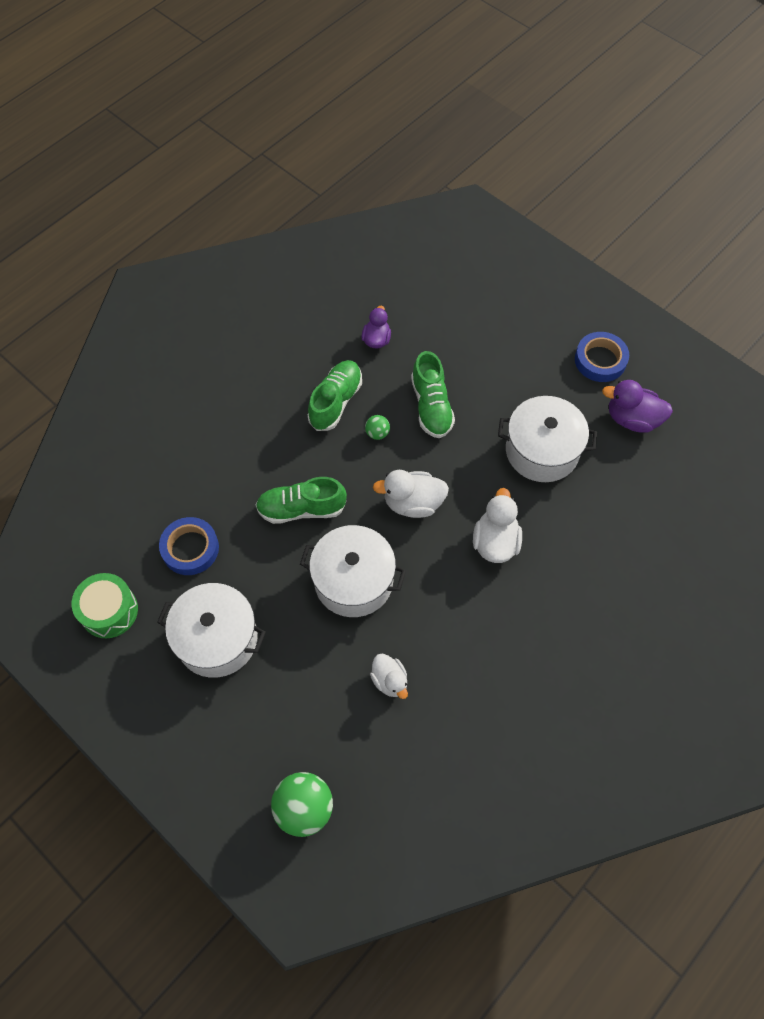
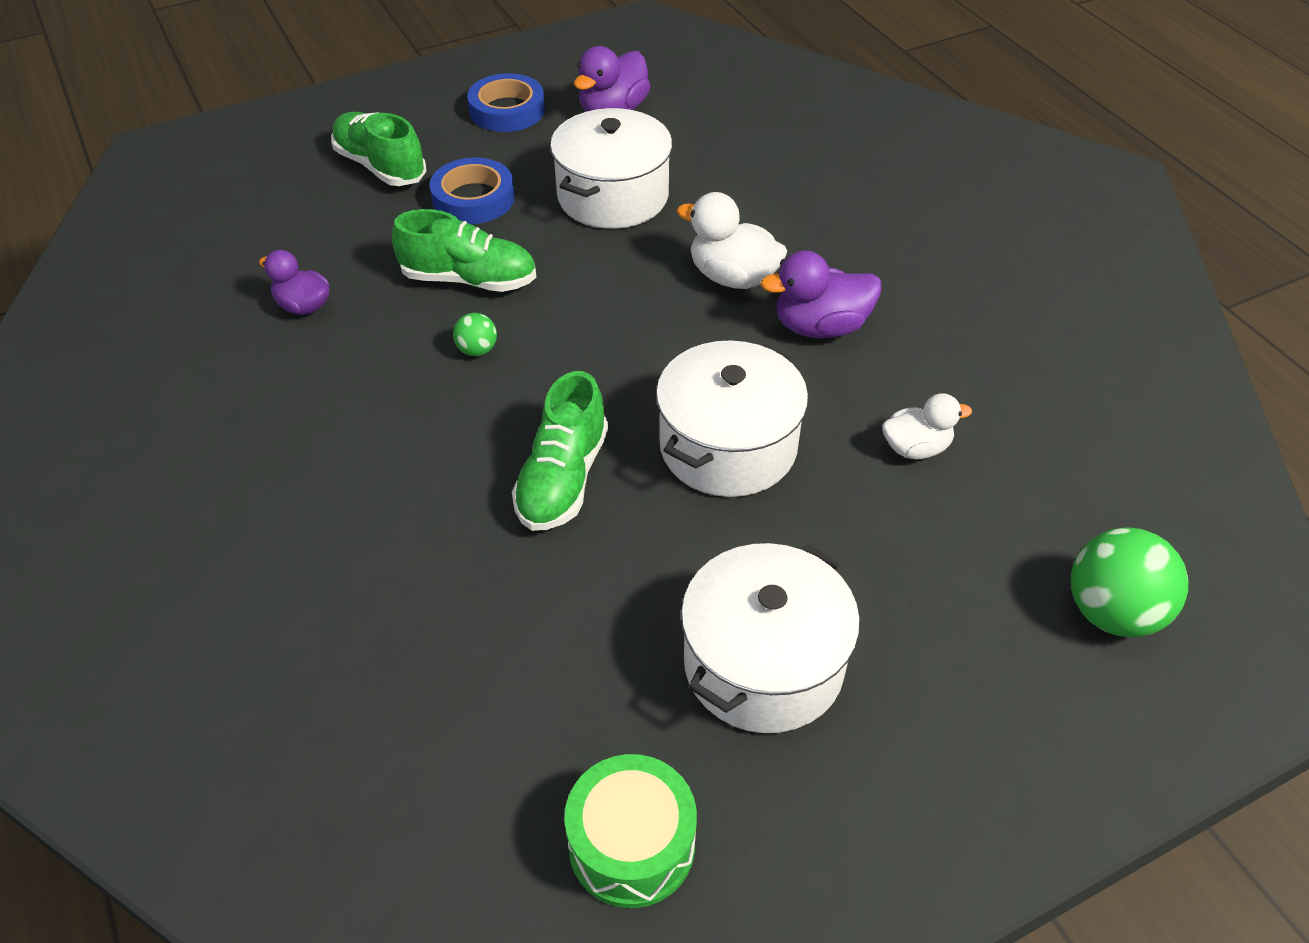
camera: 70 degrees left, 15 degrees down
(190, 548) = (558, 664): blue tape -> blue tape (473, 198)
(336, 402) = (384, 383): green shoe -> green shoe (380, 166)
(413, 503) = (625, 343): white duck -> none
(471, 603) = (820, 327): none -> purple duck

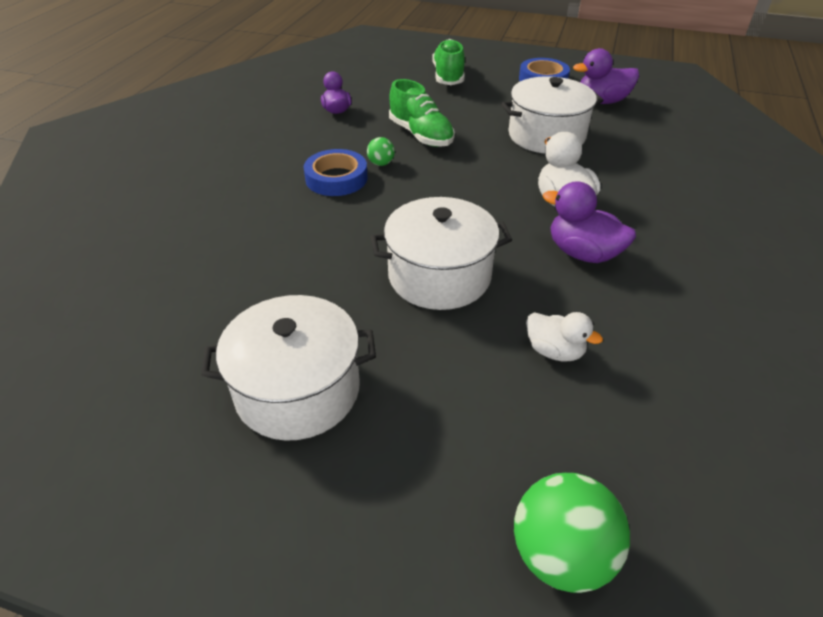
camera: 45 degrees right, 5 degrees down
(473, 198) = (472, 106): blue tape -> blue tape (336, 178)
(562, 479) = (336, 237): green shoe -> none
(631, 844) = (113, 416): green drum -> none

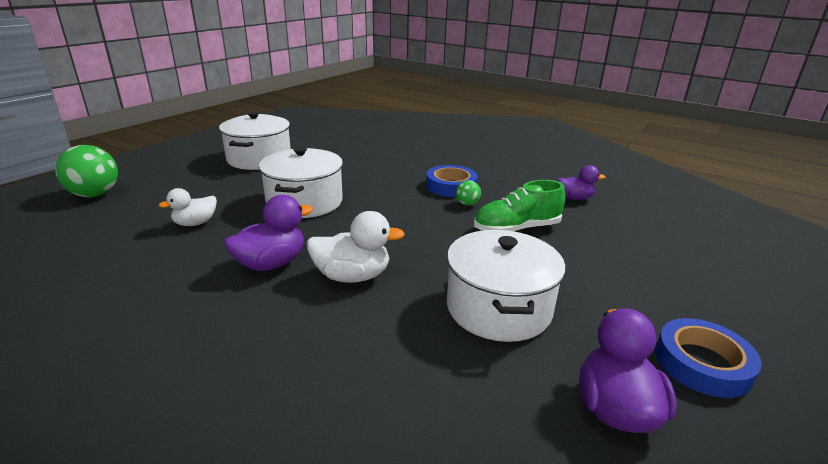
camera: 105 degrees right, 15 degrees down
(448, 76) = (685, 274): green shoe -> none

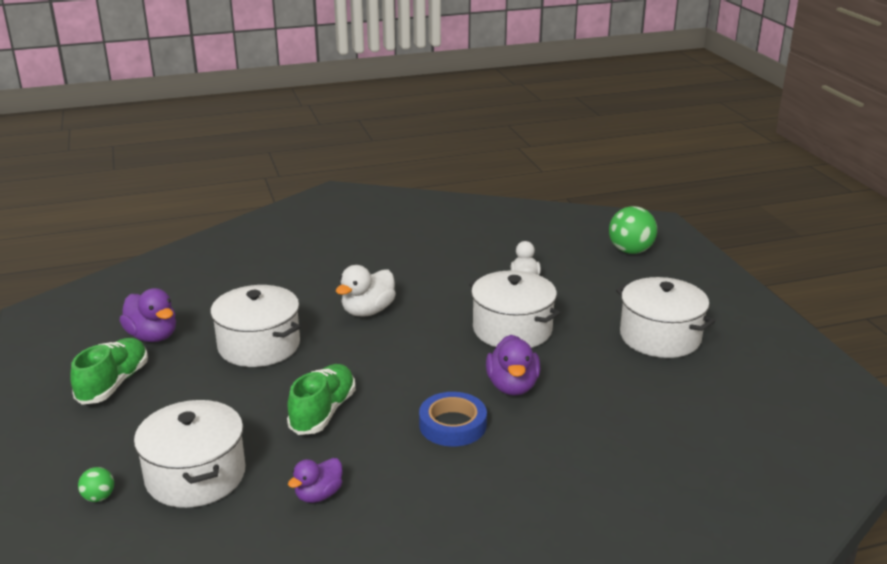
camera: 130 degrees right, 0 degrees up
(271, 263) = (424, 290): purple duck -> purple duck (512, 386)
(467, 204) = (401, 412): green ball -> green ball (99, 497)
(651, 242) = (195, 475): none -> white pot
(702, 363) = (113, 383): blue tape -> green shoe

